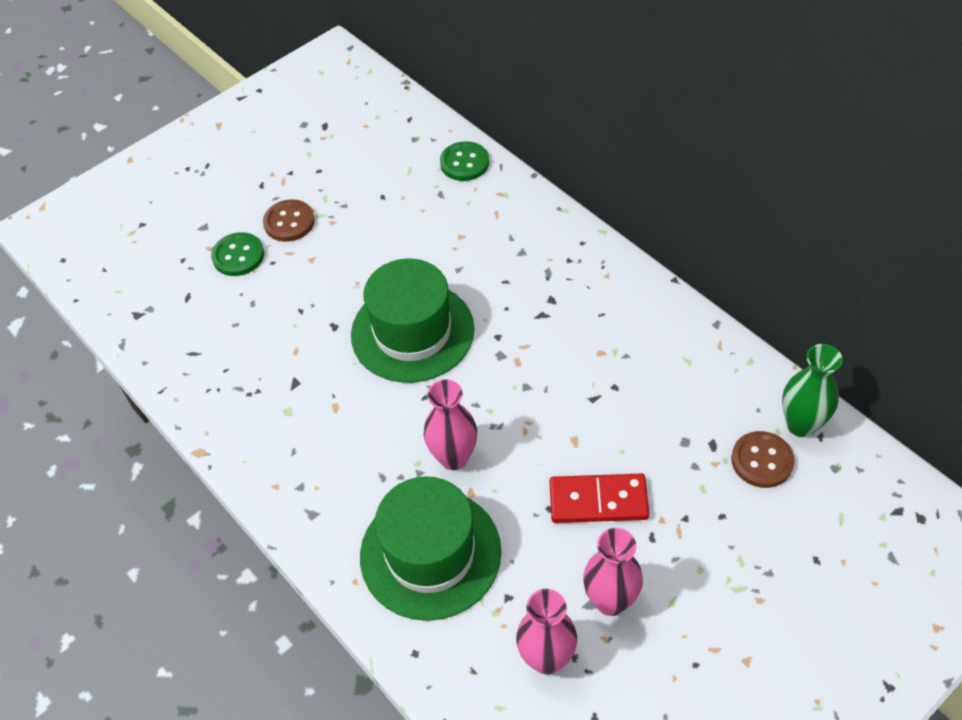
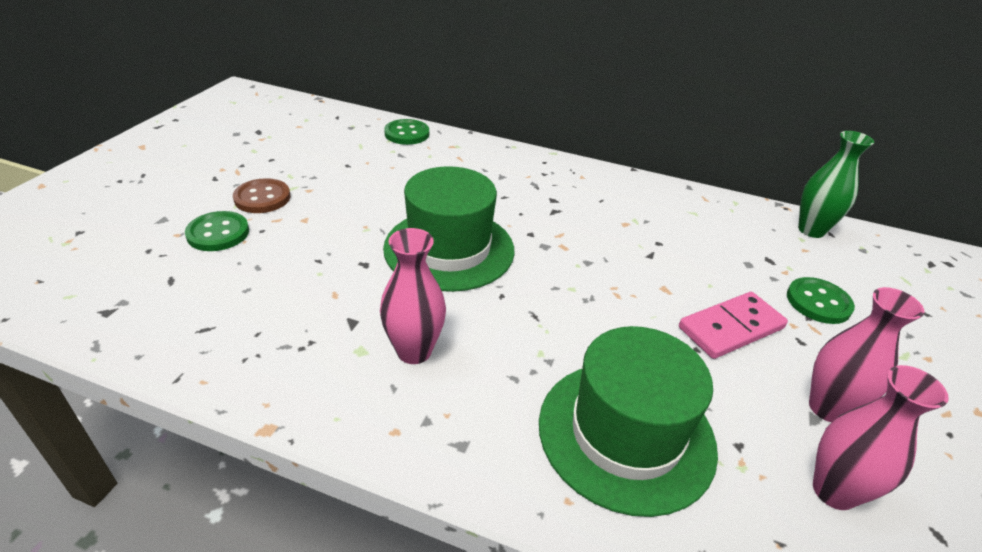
camera: 35 degrees left, 15 degrees down
(454, 457) = (572, 336): pink vase -> pink vase (414, 351)
(598, 500) = (731, 328): red domino -> pink domino
(712, 507) = (818, 302): none -> green button
(762, 461) = (814, 260): brown button -> none

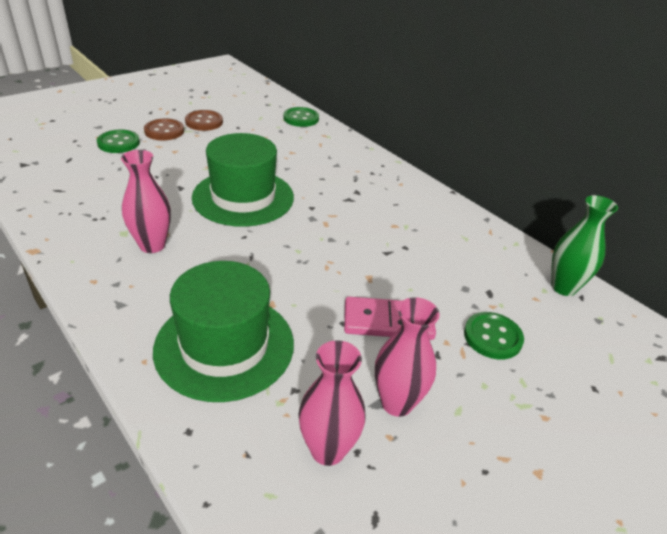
camera: 30 degrees right, 0 degrees up
(300, 171) = (204, 122): none -> brown button

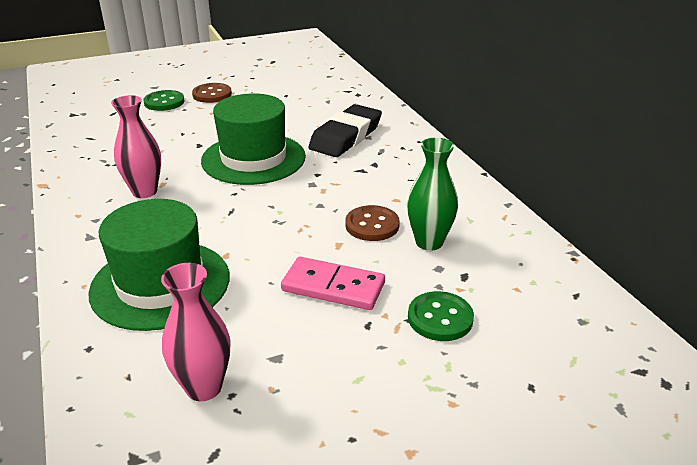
camera: 20 degrees right, 5 degrees down
(204, 122) = (255, 88): brown button -> brown button (372, 225)
(301, 118) = (356, 91): green button -> none
(317, 166) = (345, 137): none -> black eraser
(397, 403) = (297, 360): pink vase -> none
(563, 287) = (559, 282): green vase -> green vase (429, 242)

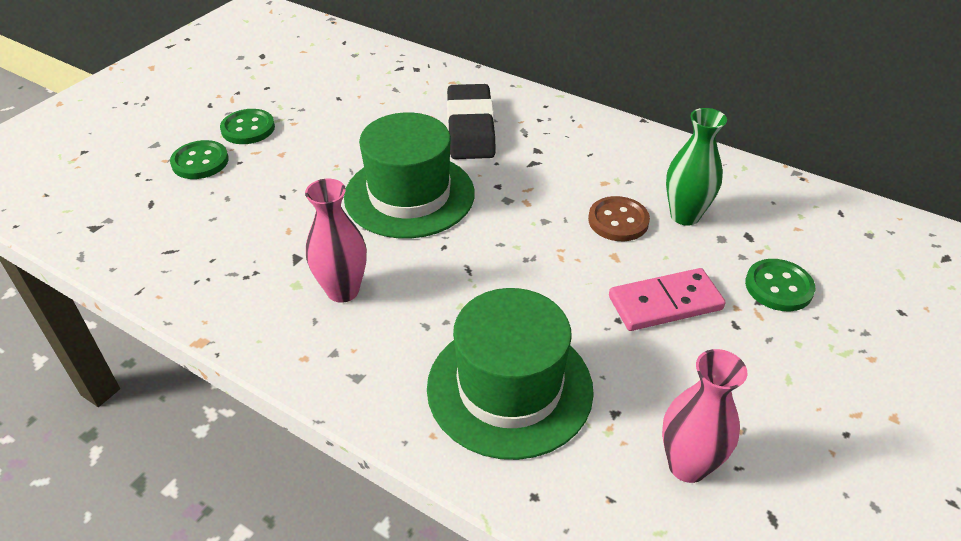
camera: 35 degrees left, 10 degrees up
(212, 94) = (248, 128): brown button -> green button

